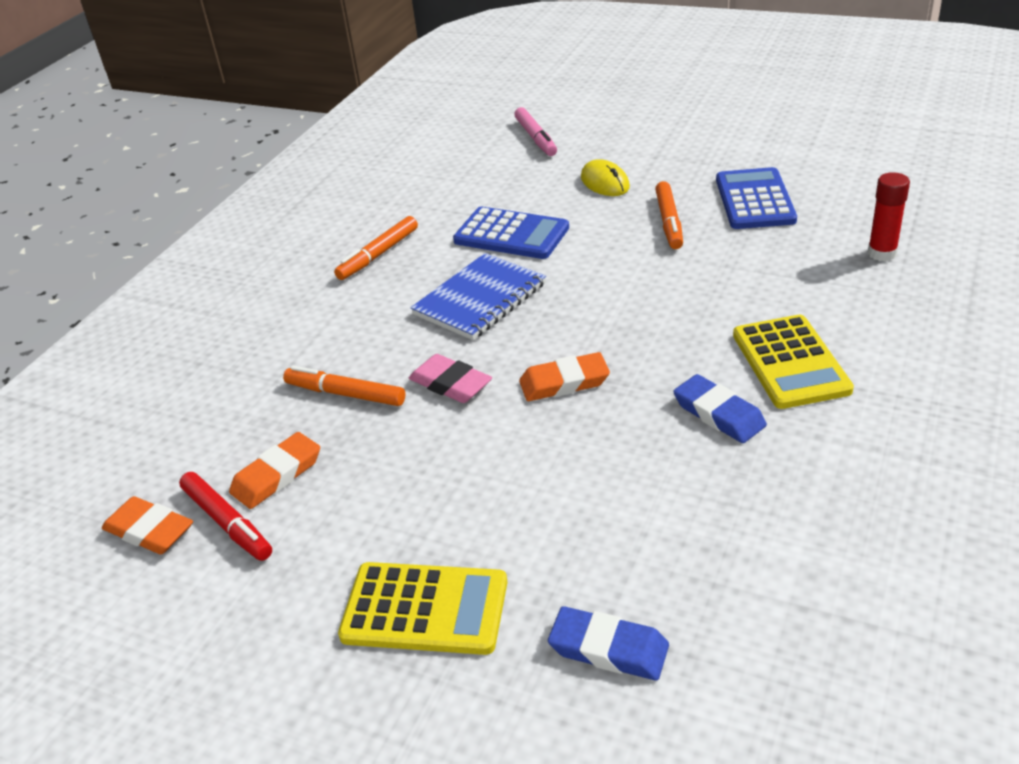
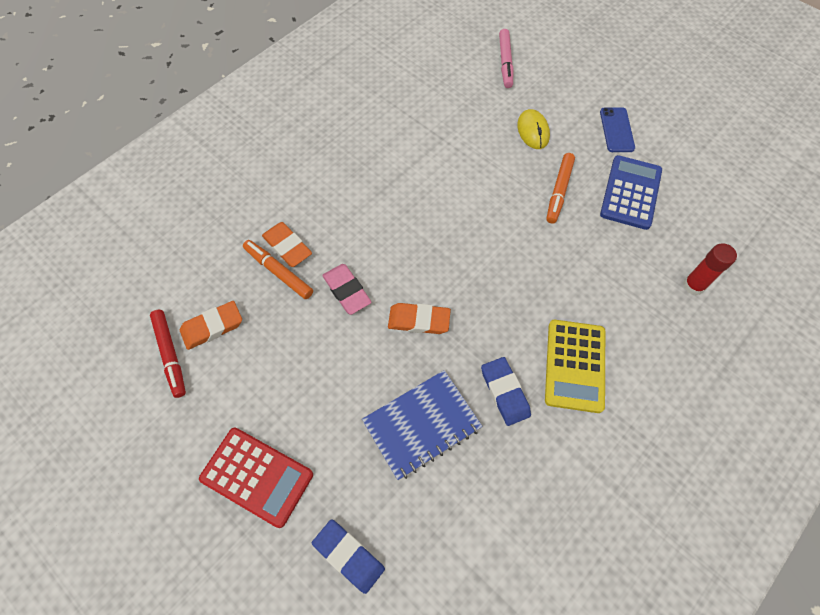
camera: 15 degrees right, 25 degrees up
(149, 530) = (124, 341): orange eraser -> orange eraser (287, 247)
(378, 255) = (349, 145): orange marker -> none
(425, 609) = (257, 476): yellow calculator -> red calculator
(480, 299) = (397, 218): blue notebook -> blue notebook (421, 424)
(511, 234) = (445, 160): blue calculator -> none
(703, 156) = (616, 130): none -> blue phone

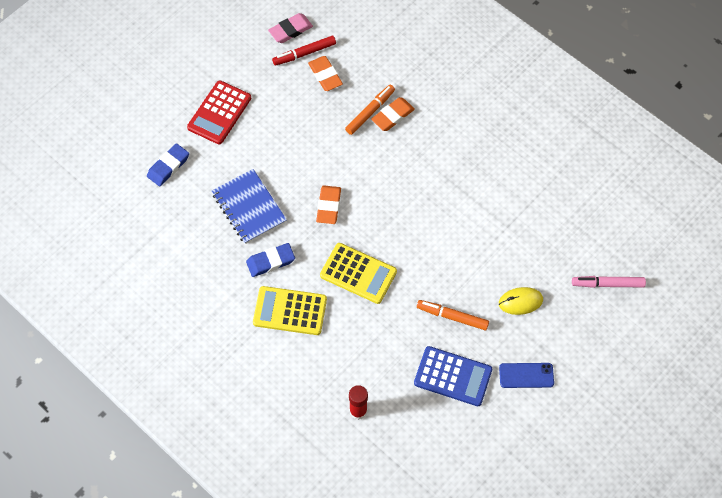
camera: 90 degrees right, 0 degrees up
(347, 291) = (354, 158): pink eraser -> pink eraser (290, 30)
(513, 286) = (358, 273): none -> yellow calculator

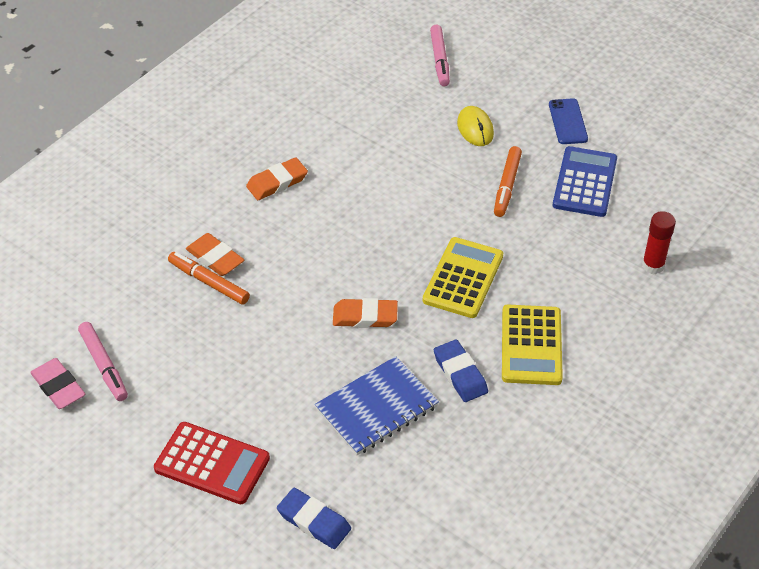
camera: 95 degrees left, 15 degrees down
(304, 54) = (104, 365): red marker -> pink marker
(325, 75) = (144, 337): orange eraser -> orange eraser (277, 182)

